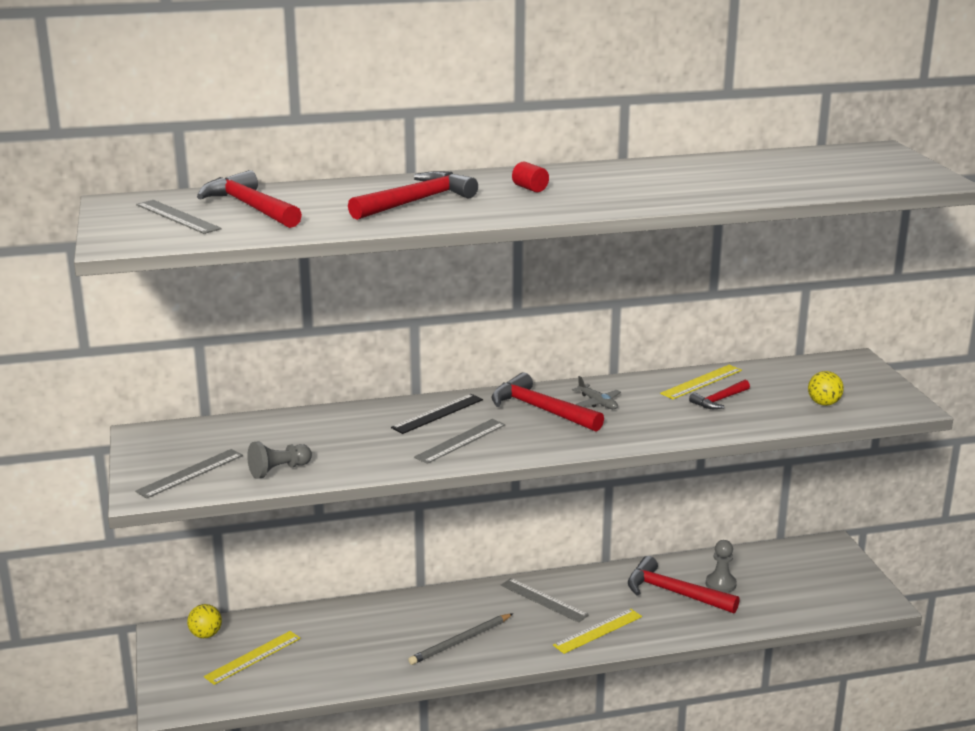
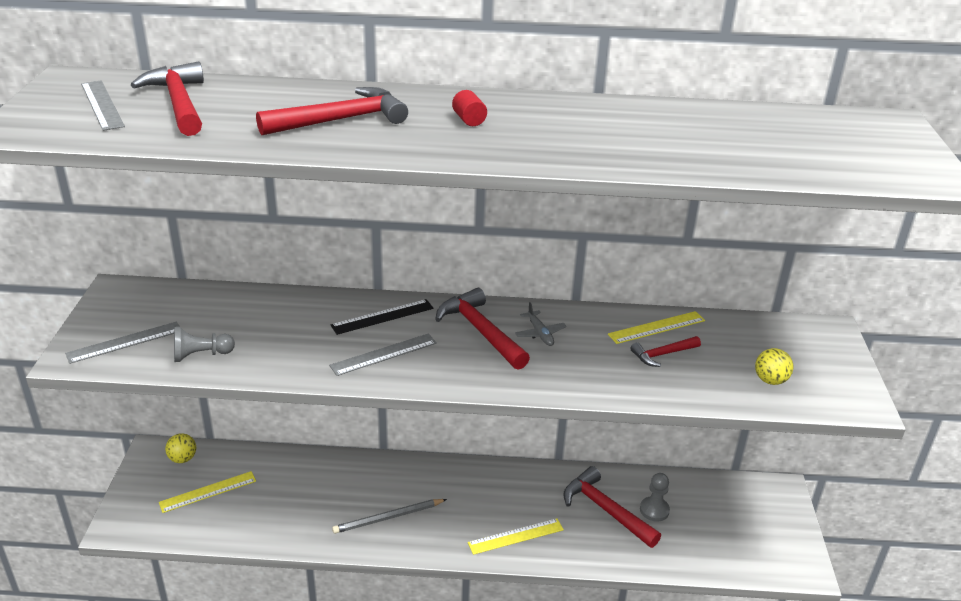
camera: 15 degrees right, 10 degrees up
(544, 600) = (482, 489): grey ruler -> none

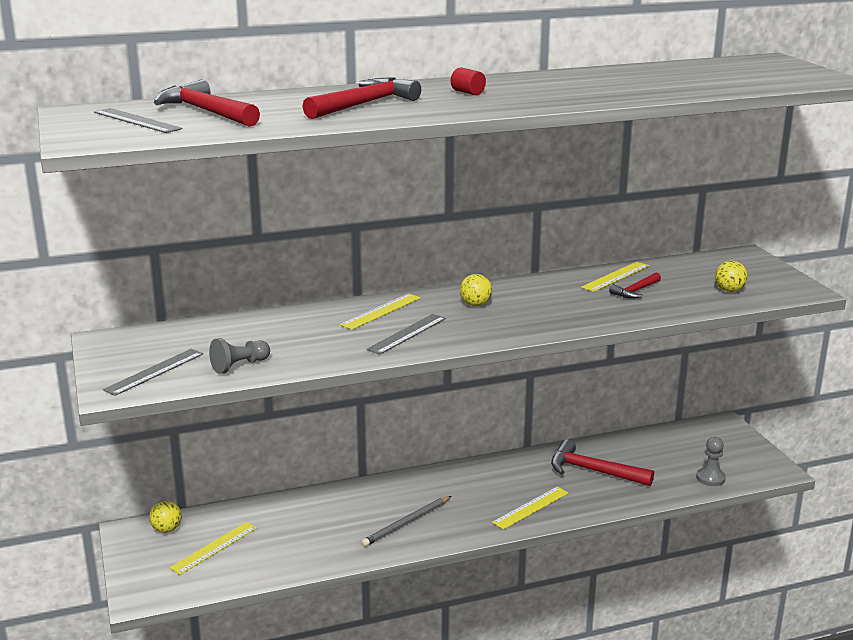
camera: 20 degrees left, 10 degrees down
(382, 317) = (381, 311): black ruler -> yellow ruler
(480, 331) = (475, 304): red hammer -> yellow ball
(540, 333) = (526, 297): grey plane -> none
(654, 510) = (633, 461): grey pawn -> grey pawn (710, 478)

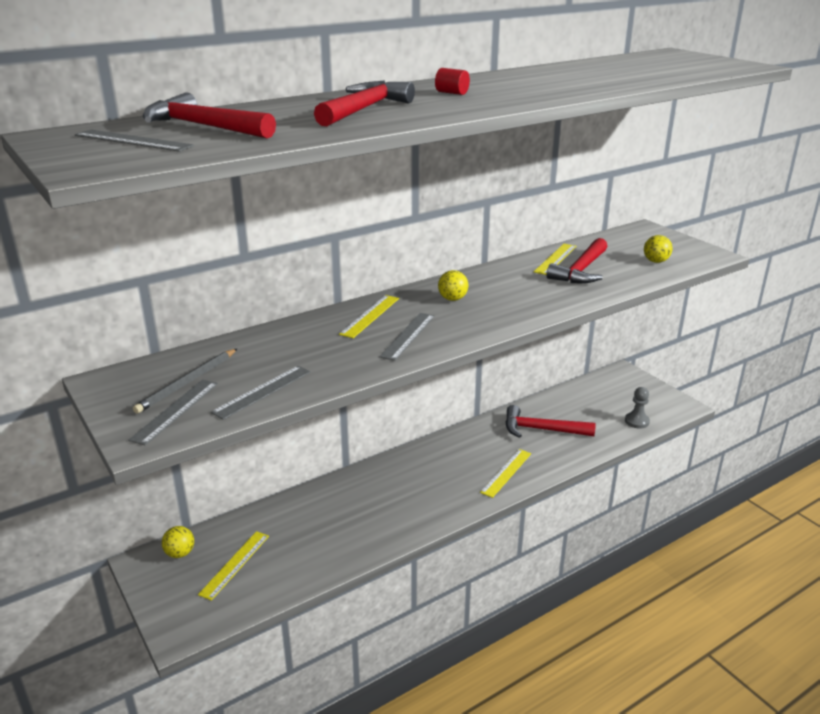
camera: 15 degrees left, 5 degrees up
(239, 366) = (262, 391): grey pawn -> grey ruler
(406, 523) = (405, 506): grey pencil -> grey pencil (187, 383)
(635, 291) = (581, 270): red hammer -> red hammer, size x1.75

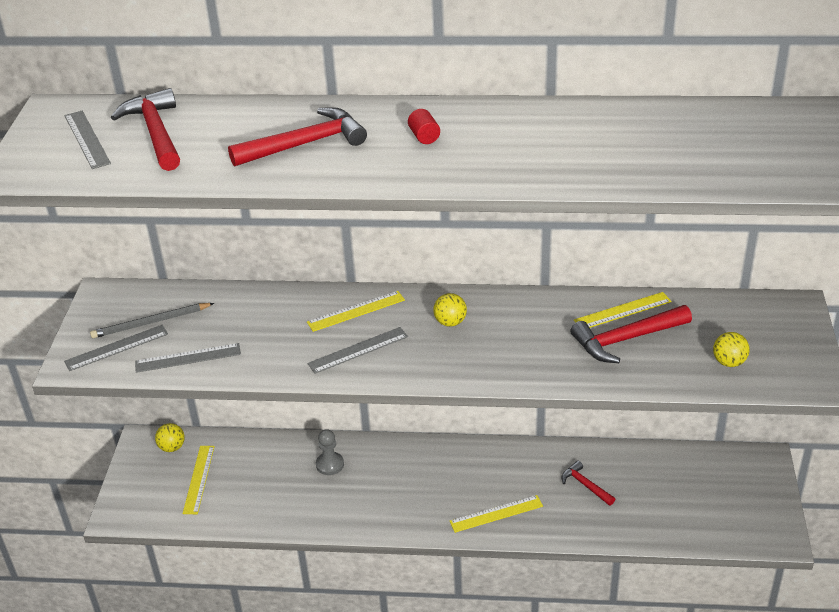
camera: 40 degrees right, 10 degrees up
(235, 564) = (199, 479): yellow ruler -> yellow ruler turned 60 degrees counterclockwise
(541, 430) = (585, 485): red hammer -> red hammer, size x0.57
(636, 421) = (700, 528): grey pawn -> grey pawn (330, 464)

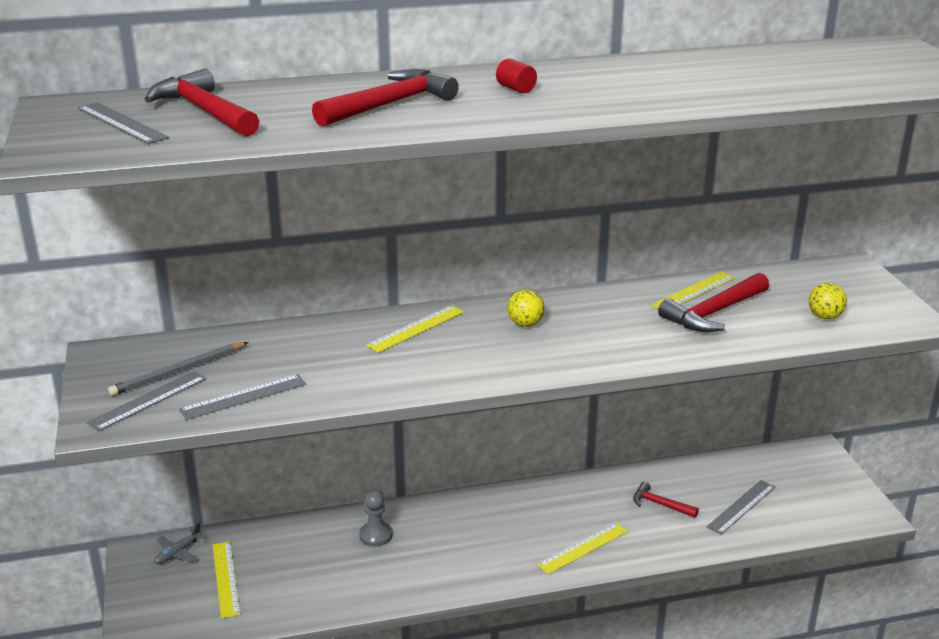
camera: 20 degrees left, 10 degrees down
(172, 447) = (178, 552): yellow ball -> grey plane
(358, 350) = (440, 361): grey ruler -> grey ruler (741, 507)

